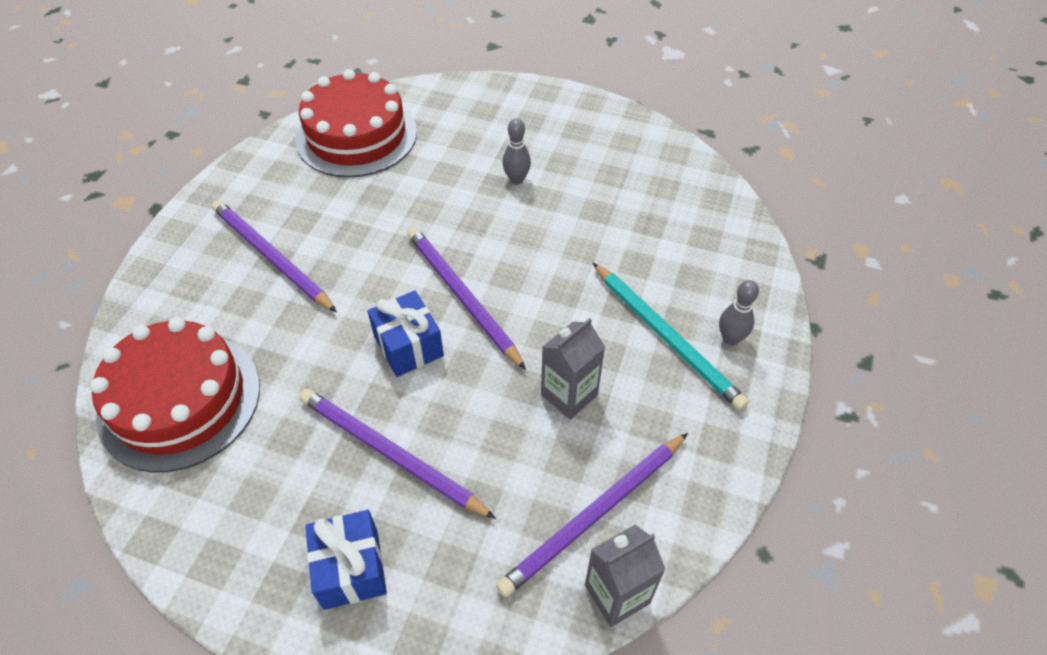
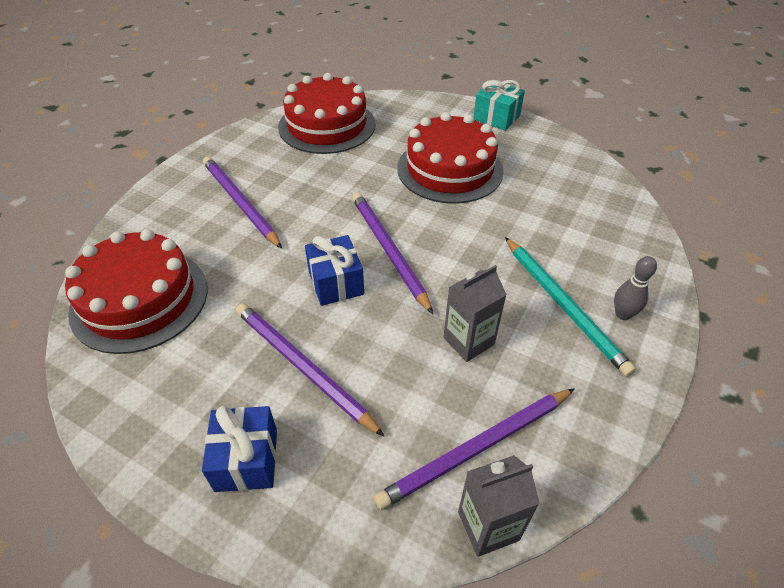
camera: 10 degrees right, 5 degrees down
(516, 179) = (450, 169): grey bowling pin -> red cake
(562, 101) = (496, 117): none -> turquoise gift

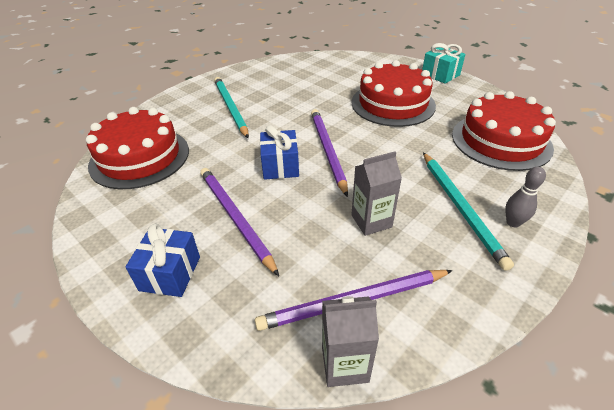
camera: 15 degrees right, 5 degrees down
(240, 203) = (230, 108): purple pencil -> turquoise pencil
(327, 125) = (309, 68): red cake -> red cake (501, 141)

